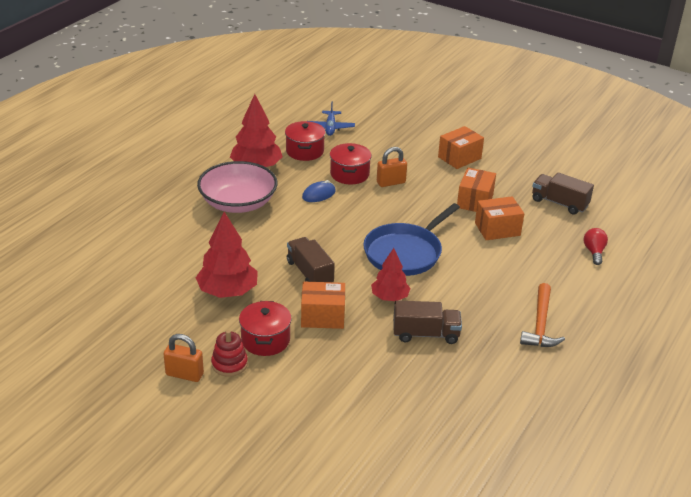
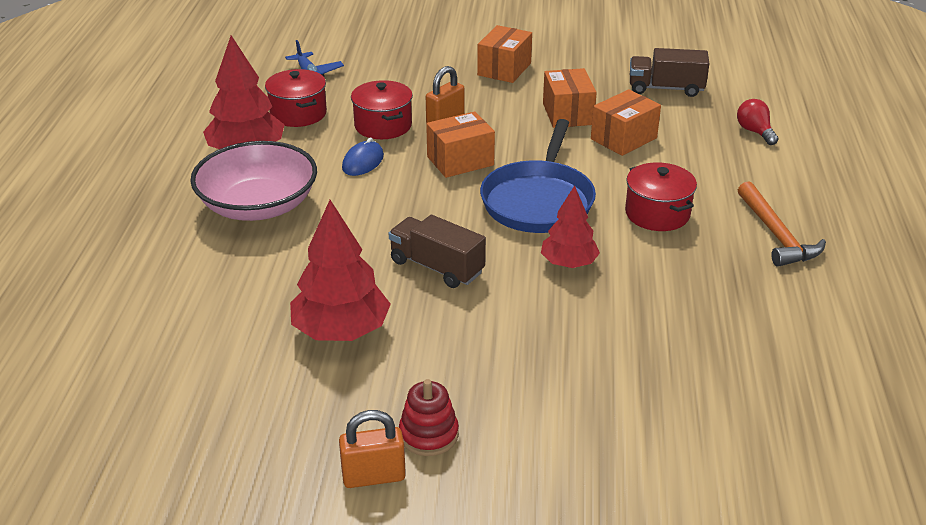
camera: 25 degrees left, 0 degrees up
(265, 340) = (452, 380): red pot -> red pot (657, 214)
(322, 316) = (503, 319): orange box -> orange box (460, 161)
(425, 334) = (655, 295): brown truck -> none

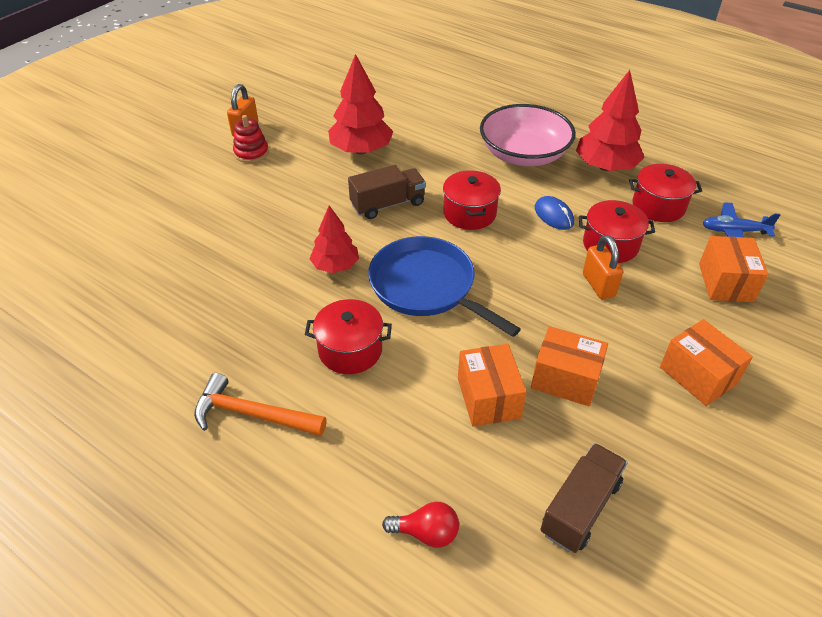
camera: 120 degrees right, 10 degrees up
(403, 209) = (469, 213): none -> red pot
(460, 161) = (520, 267): orange box -> orange box (725, 282)

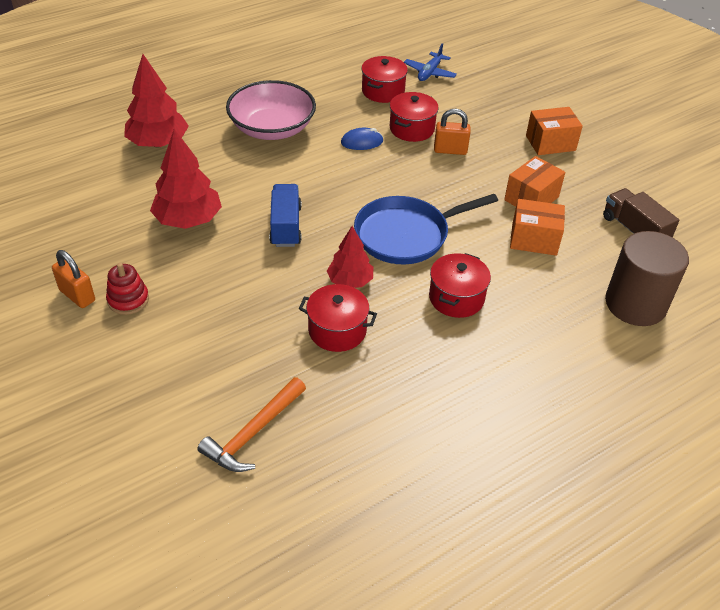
camera: 70 degrees left, 0 degrees up
(252, 414) = (501, 373): orange hammer -> orange hammer (253, 433)
(388, 204) = (286, 226): brown truck -> blue truck
(426, 533) = (635, 304): red light bulb -> brown cylinder
(469, 213) = (330, 183): red pot -> red pot (337, 330)
(605, 167) = (320, 95): red tree -> red tree (158, 143)
(725, 282) = (476, 97): orange box -> none

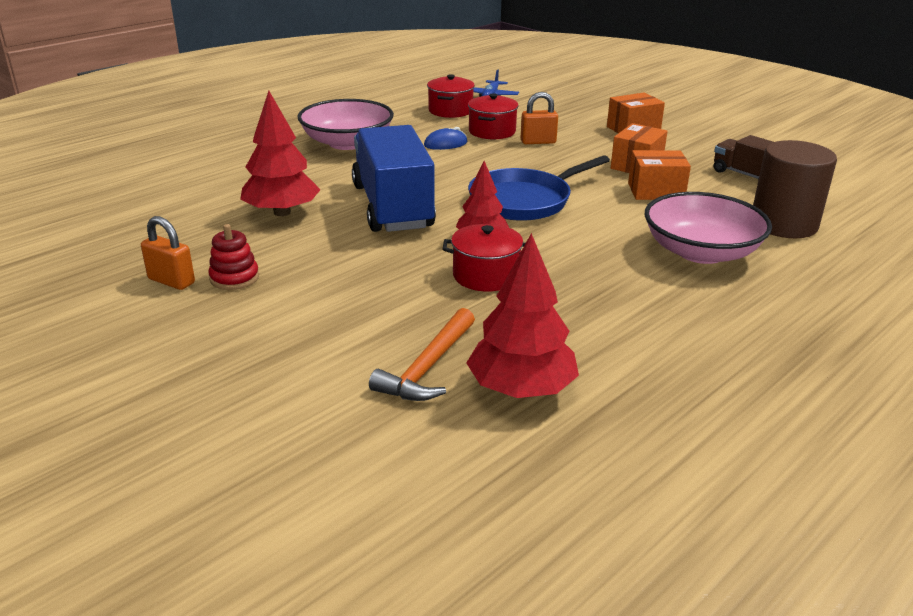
camera: 10 degrees left, 15 degrees down
(158, 143) = (227, 162): red tree -> red tree (521, 389)
(286, 226) = (392, 206): blue truck -> blue truck, size x1.85
(456, 298) = (601, 239): red pot -> none
(540, 330) = (701, 252): none -> pink bowl

